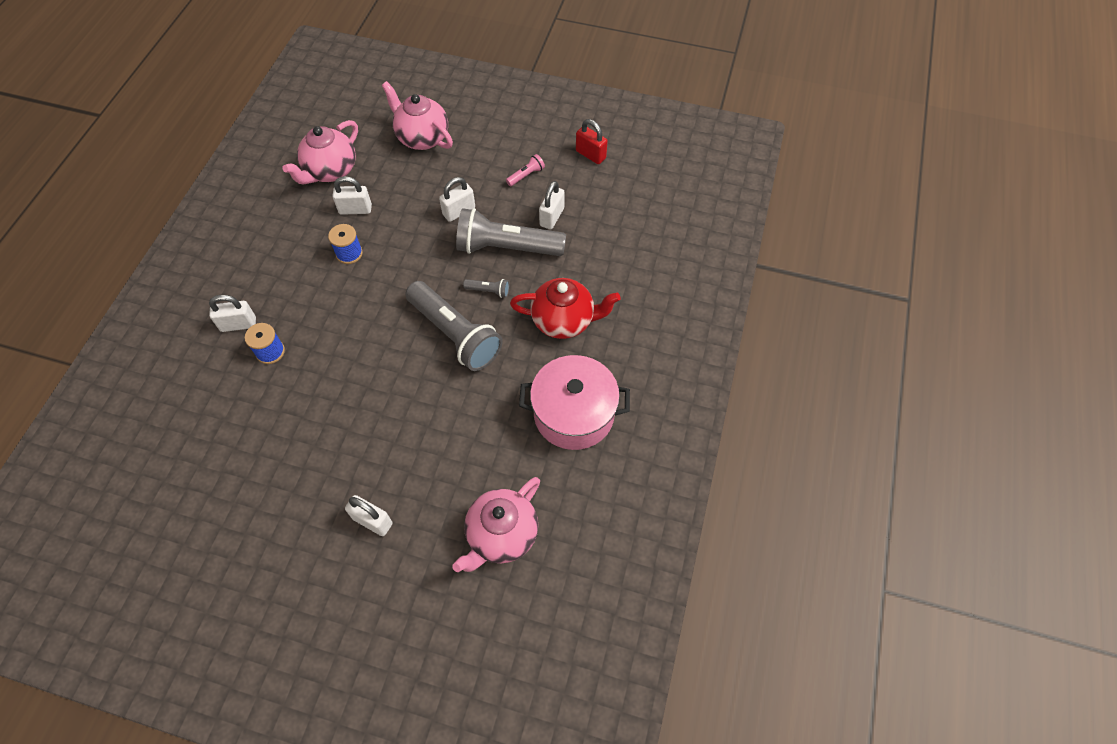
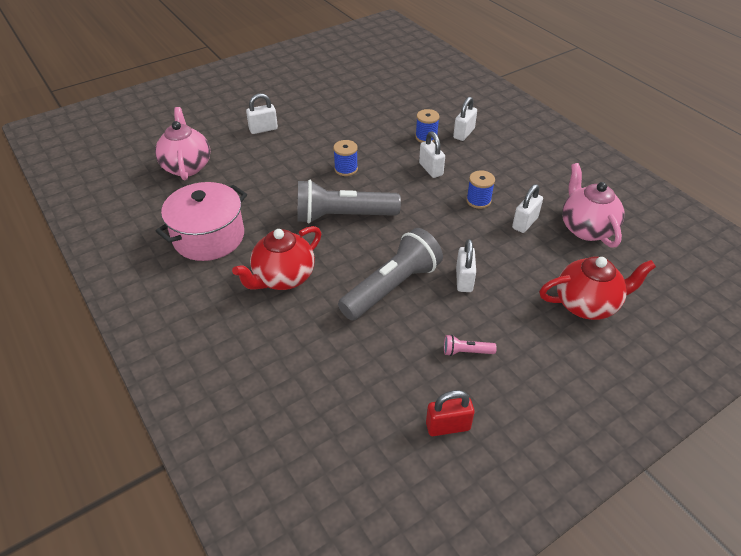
camera: 130 degrees right, 15 degrees down
(383, 382) = (346, 169): none -> blue spool
(422, 138) = (587, 304): pink teapot -> red teapot
(488, 291) = (360, 252): grey flashlight -> none
(526, 175) = (466, 352): pink flashlight -> pink flashlight turned 90 degrees clockwise
(552, 217) = (395, 337): white padlock -> white padlock (431, 169)

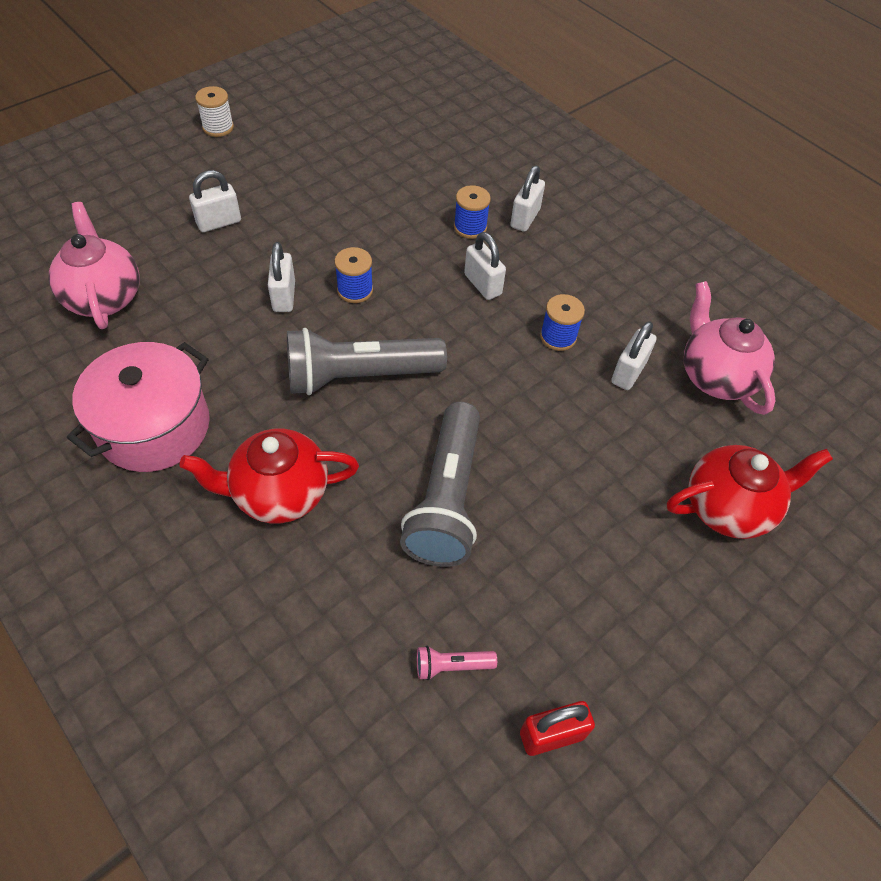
camera: 10 degrees left, 10 degrees up
(269, 78) = (218, 127): none -> white spool
(283, 278) = (279, 493): red teapot -> red teapot turned 45 degrees clockwise
(392, 287) = (446, 498): grey flashlight -> grey flashlight turned 150 degrees clockwise
(464, 280) = (550, 478): white padlock -> white padlock (284, 296)
(466, 352) = (565, 603): pink flashlight -> pink flashlight (451, 665)

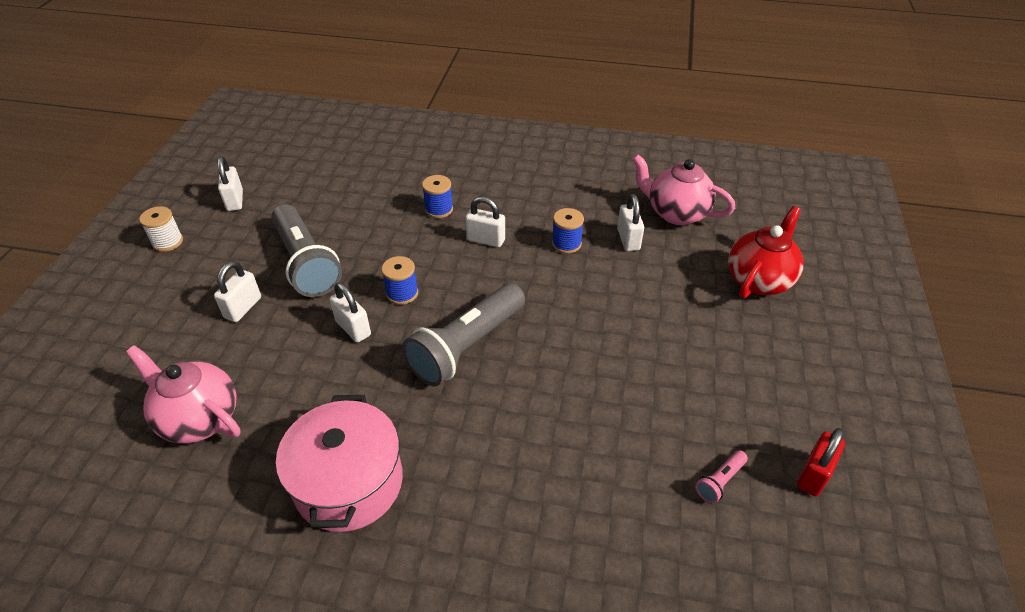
camera: 35 degrees left, 10 degrees down
(279, 493) = (495, 460): red teapot -> none
(446, 498) = (606, 384): grey flashlight -> grey flashlight (306, 263)
(525, 218) = (469, 185): white padlock -> white padlock (235, 201)

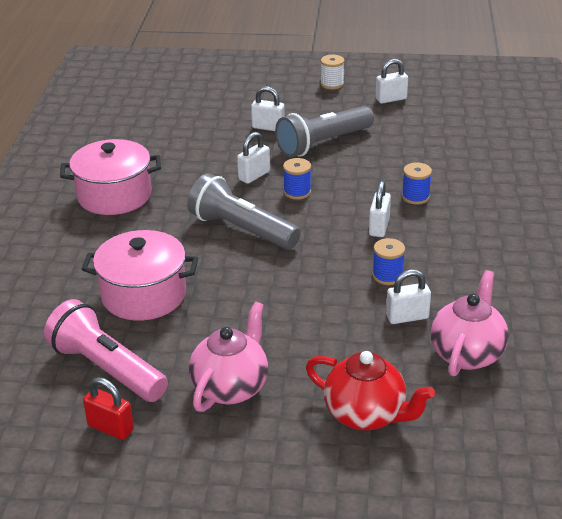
camera: 85 degrees right, 10 degrees down
(199, 418) = (166, 133): pink teapot -> pink teapot (231, 387)
(583, 445) = (144, 295): none -> pink pot
(719, 481) = (107, 369): pink flashlight -> pink flashlight, size x2.44

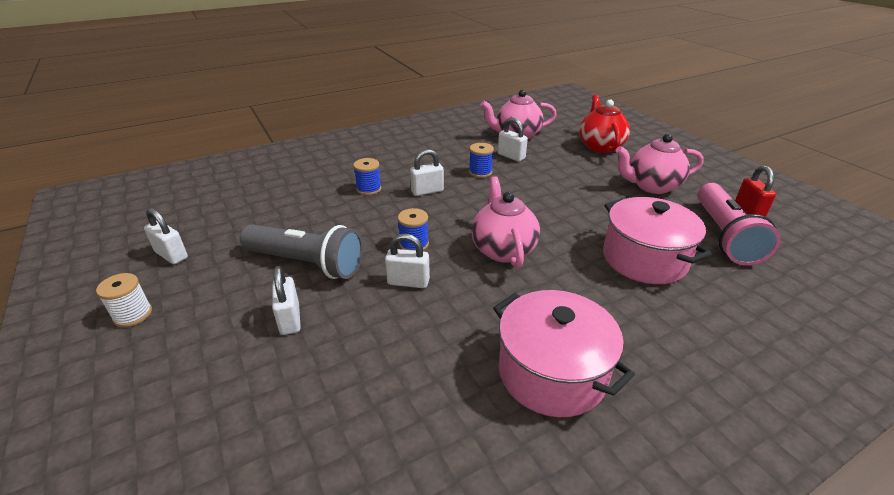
camera: 125 degrees left, 0 degrees up
(241, 230) = (503, 250): grey flashlight -> pink teapot

